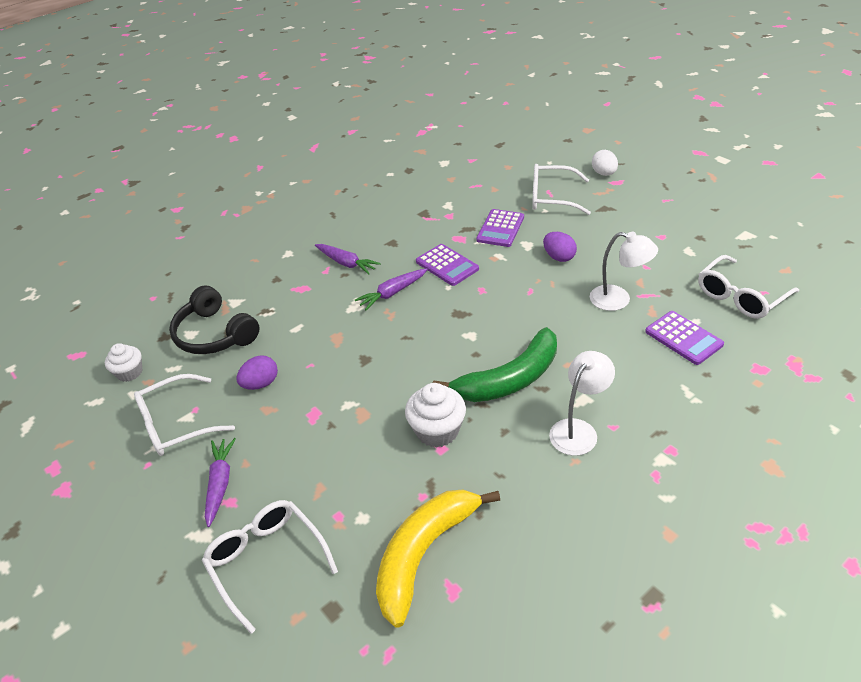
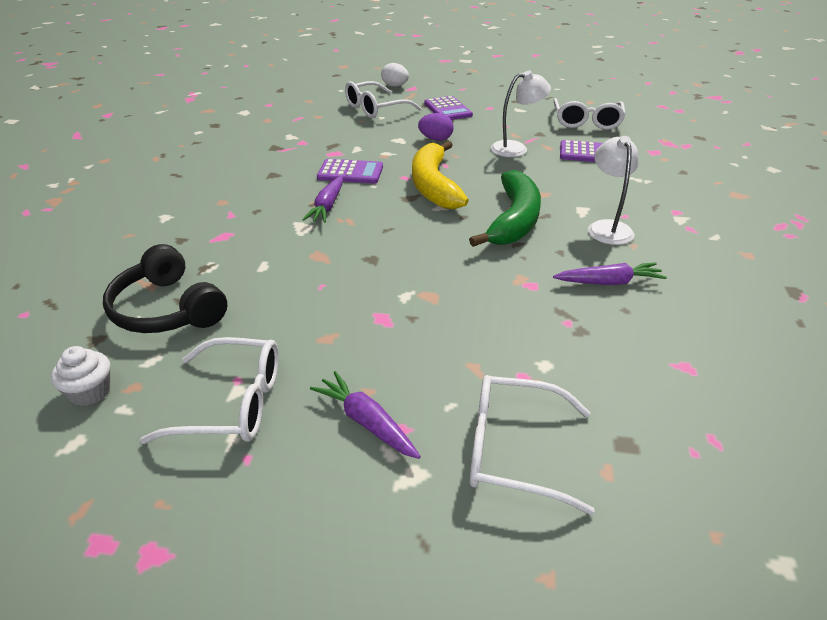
camera: 45 degrees left, 5 degrees down
(176, 424) = (232, 403): white glasses -> white glasses turned 105 degrees counterclockwise
(214, 334) = (167, 309): black headphones -> black headphones turned 45 degrees clockwise
(261, 384) = (288, 323): purple egg -> none
(346, 263) = (246, 202): purple carrot -> purple carrot (609, 282)
(424, 554) = (629, 358): yellow banana -> yellow banana (433, 186)
(437, 431) = (511, 276): white cupcake -> none
(500, 228) = (361, 137): purple calculator -> purple calculator (448, 109)

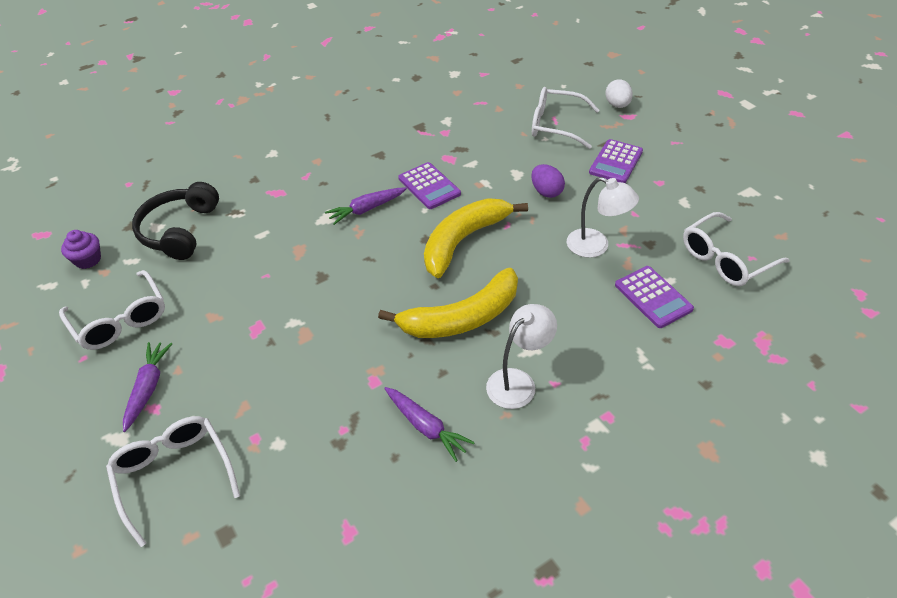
camera: 50 degrees right, 10 degrees up
(90, 392) = (88, 260): white cupcake -> purple cupcake
(514, 220) = (462, 318): green banana -> yellow banana

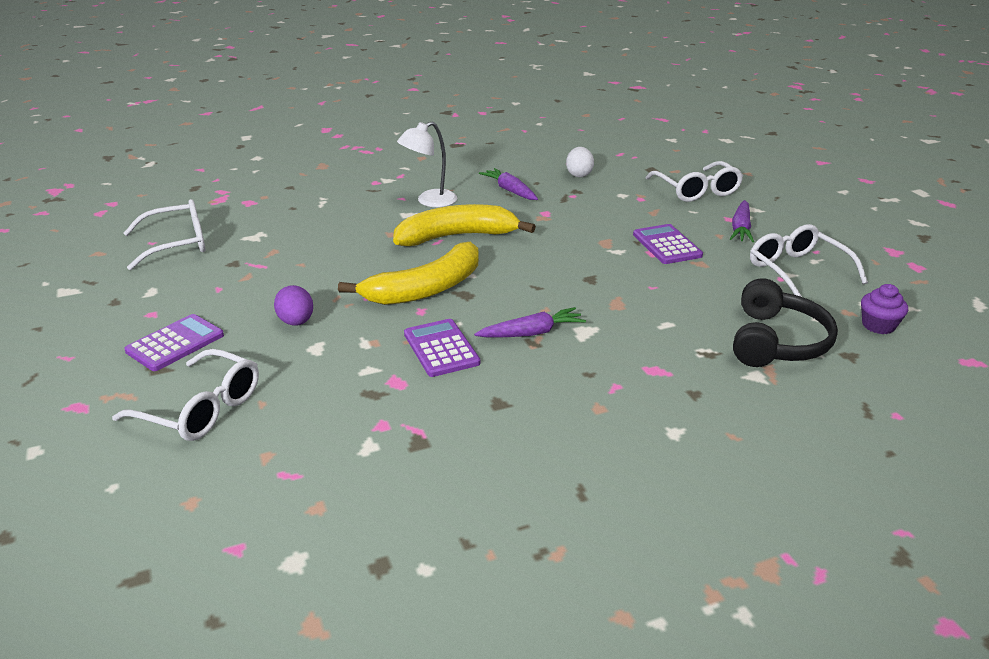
camera: 170 degrees left, 15 degrees down
(596, 246) = (289, 267): white lamp -> none
(617, 105) = (70, 429): white egg -> white egg (579, 174)
(653, 297) = (275, 229): purple calculator -> purple calculator (667, 245)

